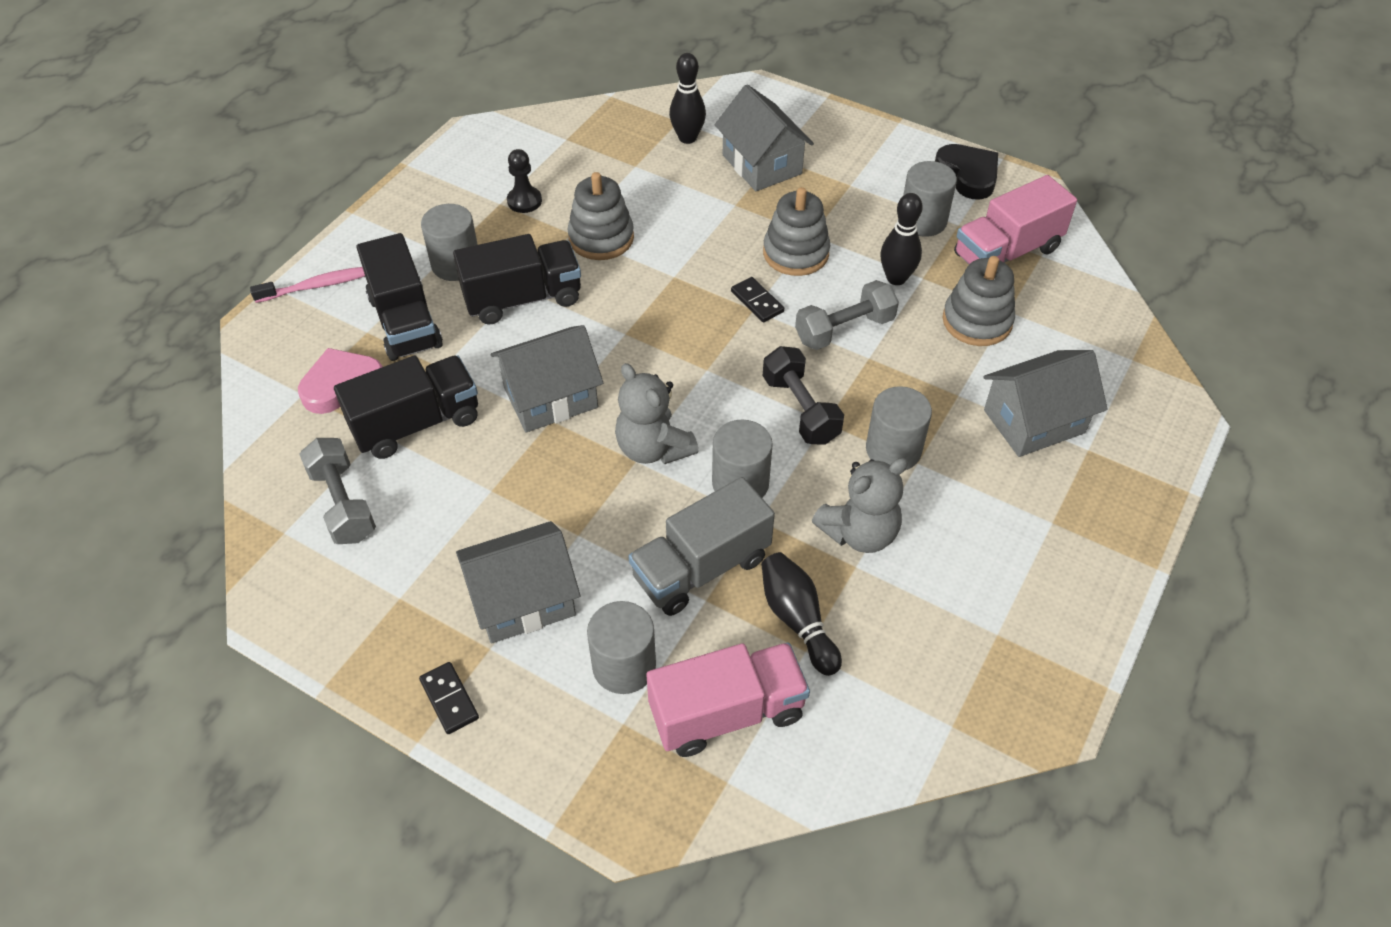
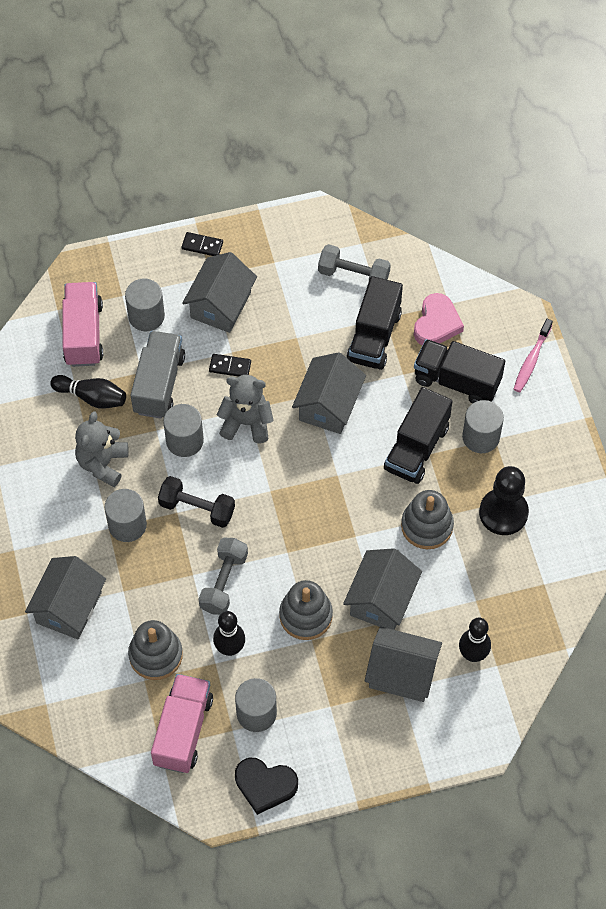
camera: 135 degrees right, 10 degrees up
(524, 201) = (503, 513): black pawn -> black pawn, size x1.74
(713, 218) = (381, 600): none -> grey house
(727, 712) = (83, 334): pink truck -> pink truck turned 150 degrees clockwise
(757, 301) = (290, 559): black domino -> black domino (230, 367)

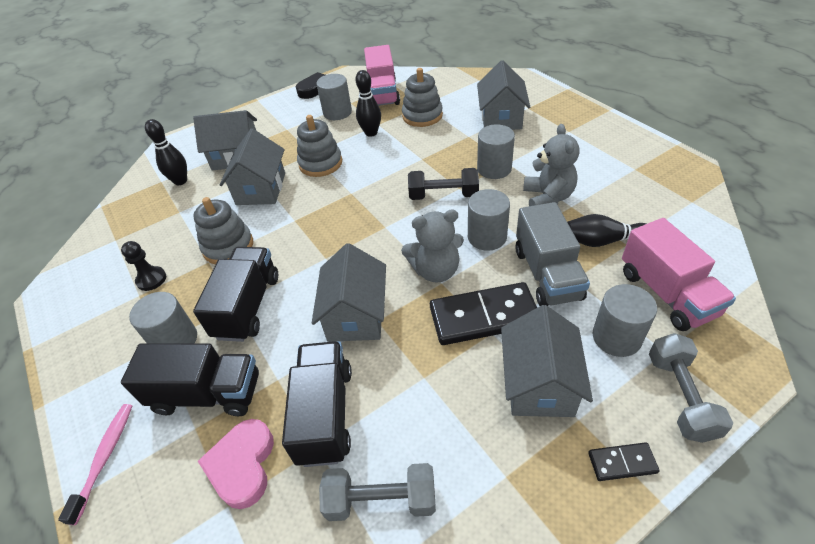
camera: 165 degrees right, 15 degrees down
(224, 582) = (394, 161): grey dumbbell -> grey dumbbell (680, 396)
(230, 367) = (484, 316): black domino -> black domino, size x2.11
(503, 513) = (151, 279): black pawn -> black pawn, size x0.58

